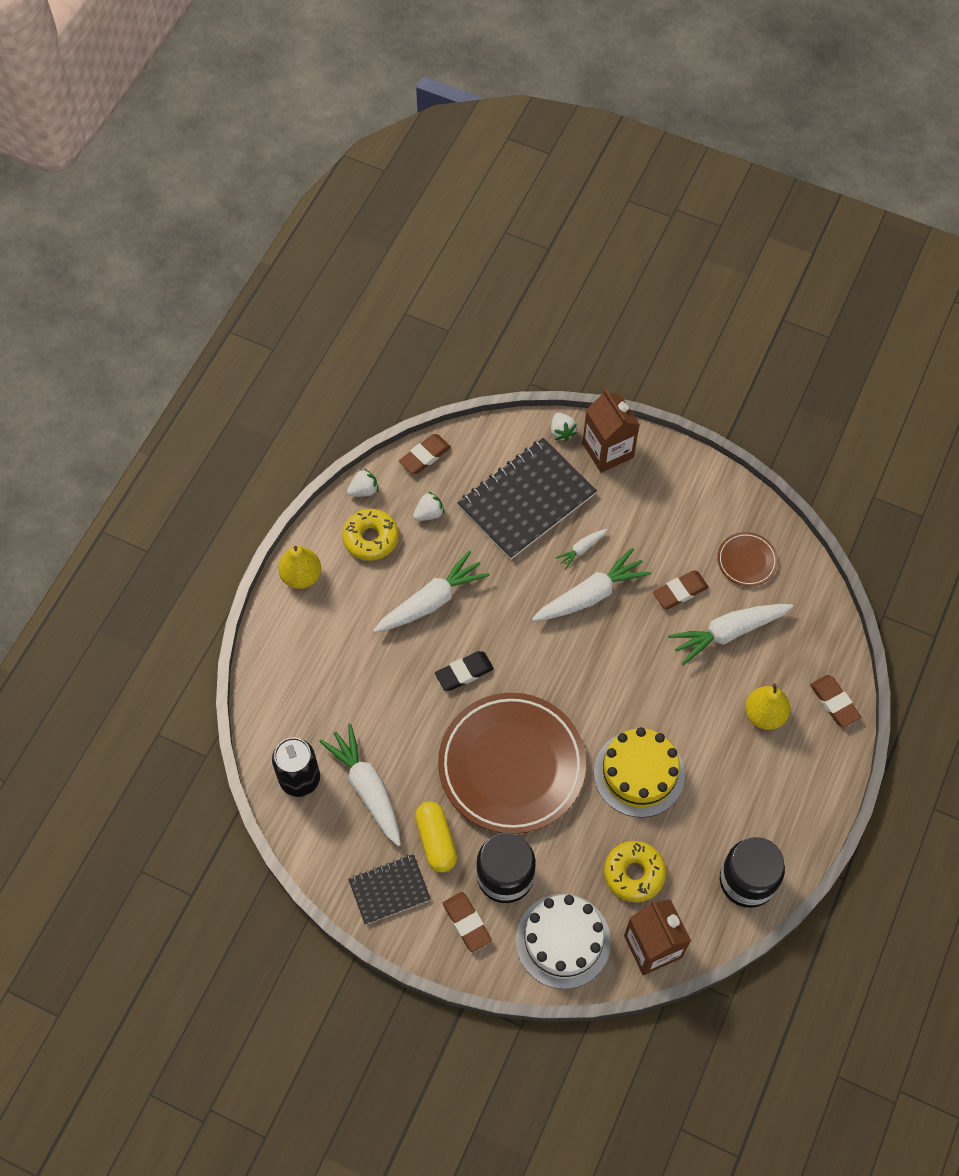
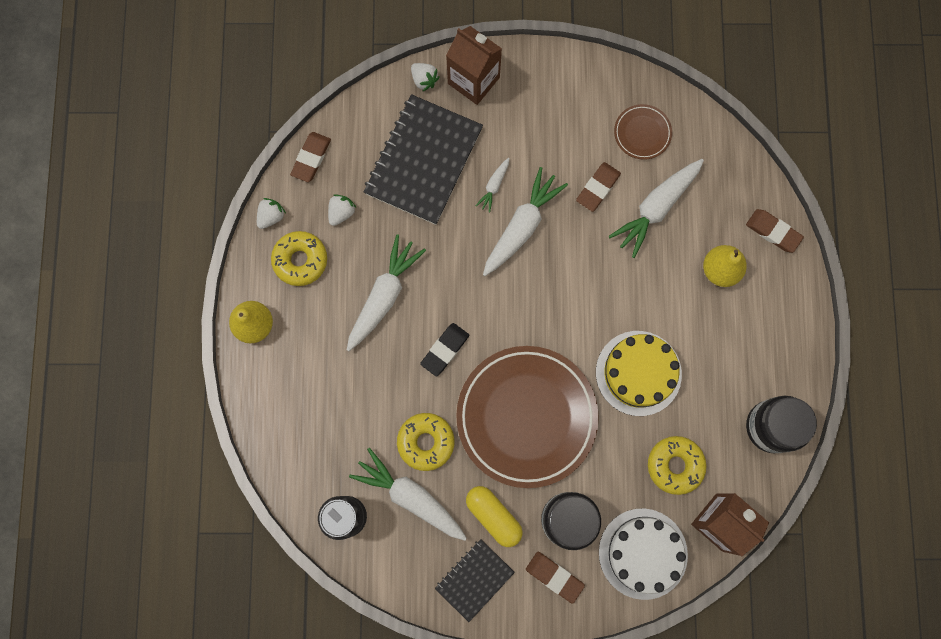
camera: 25 degrees left, 15 degrees up
(405, 746) = (426, 442): none -> yellow donut

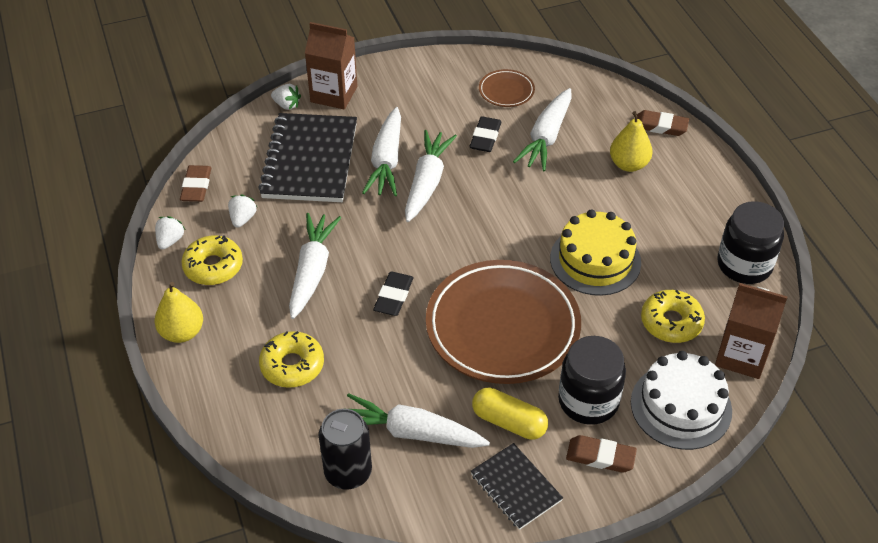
camera: 20 degrees left, 30 degrees down
(426, 442) = (407, 379): yellow donut -> yellow donut (292, 365)
(474, 579) = (516, 487): black notebook -> black notebook turned 60 degrees counterclockwise
(494, 186) = (386, 161): white carrot -> white carrot, size x2.06
(597, 188) = (485, 137): brown eraser -> black eraser

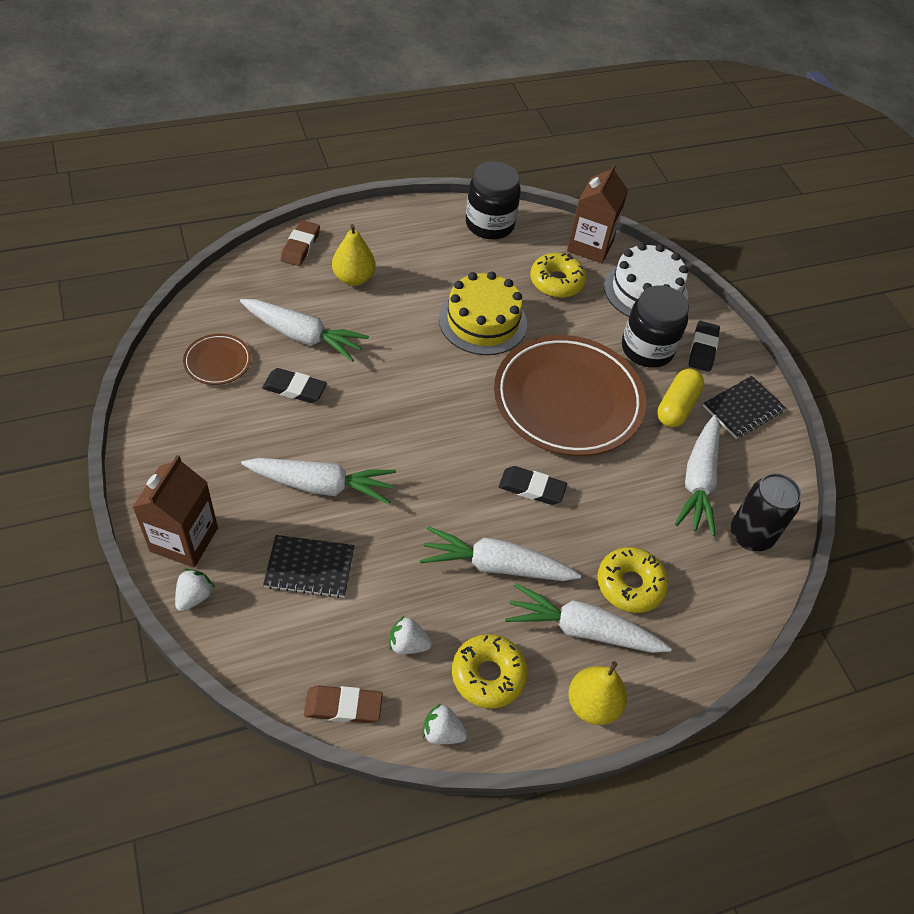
camera: 95 degrees left, 5 degrees up
(310, 160) = (310, 568): black notebook -> black notebook, size x0.55
(427, 182) = (362, 448): white carrot -> white carrot (582, 629)
(600, 457) = (703, 349): brown eraser -> black eraser

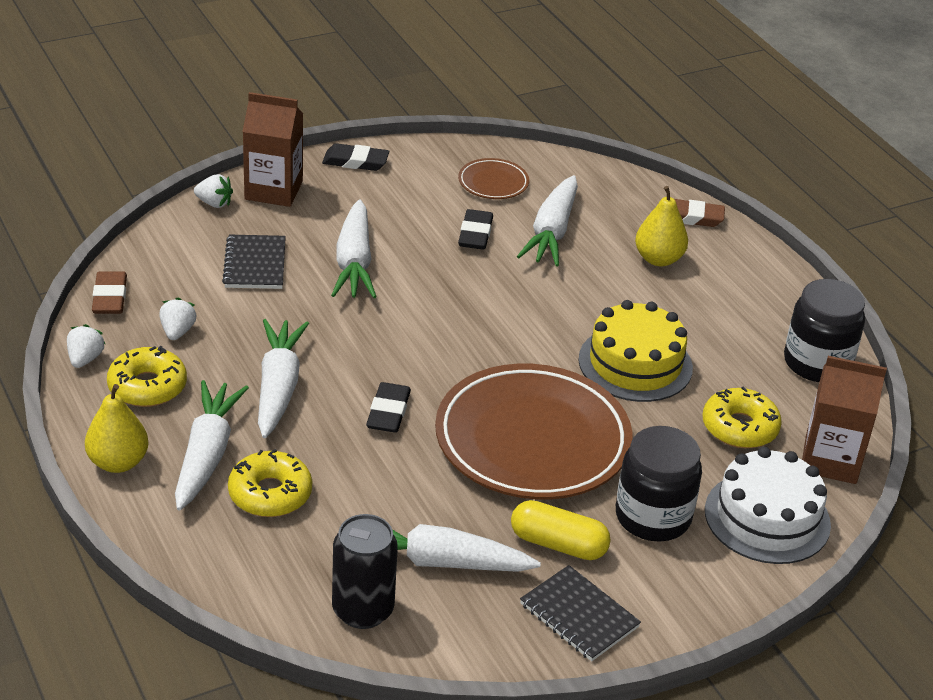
camera: 85 degrees right, 15 degrees down
(703, 349) = (678, 577): black eraser -> black eraser (355, 161)

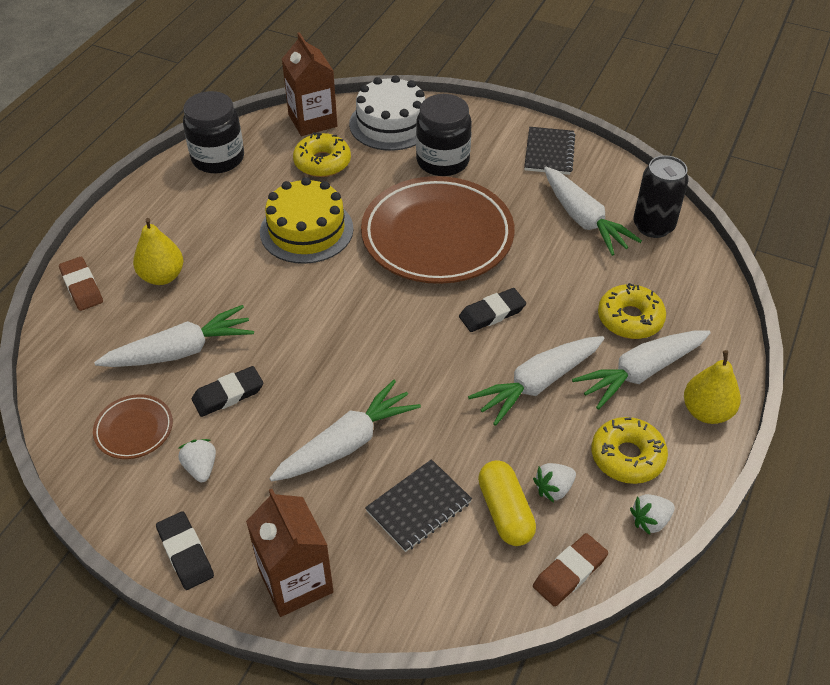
camera: 125 degrees left, 10 degrees up
(214, 203) = (363, 612): white strawberry -> white strawberry (201, 468)
(558, 544) = (509, 183): yellow capsule -> yellow capsule (505, 512)

